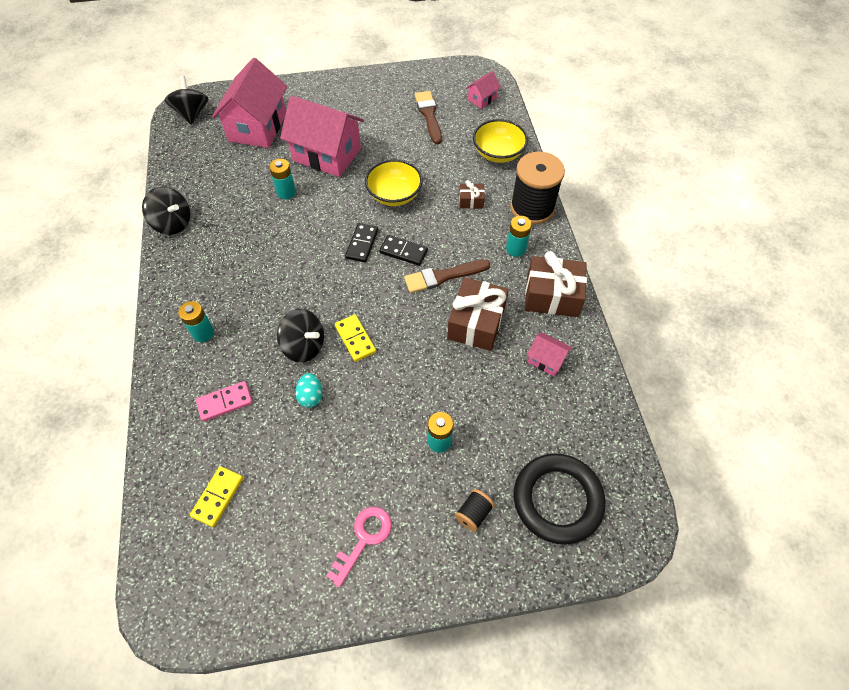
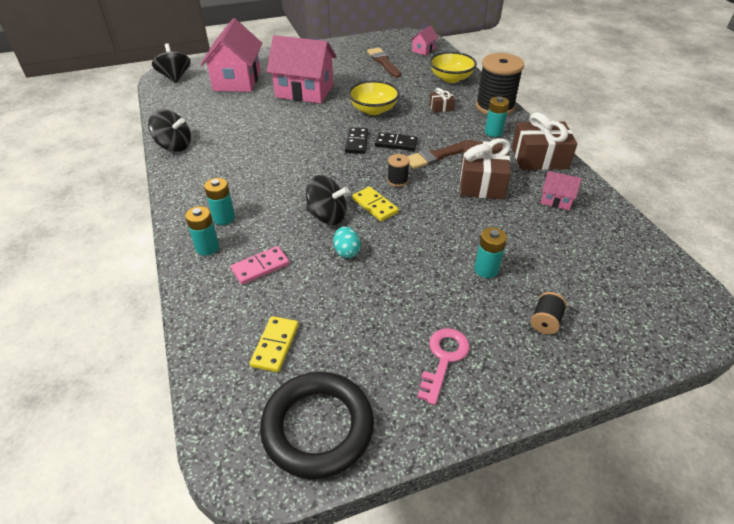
camera: 10 degrees left, 15 degrees down
(286, 192) = (276, 117): turquoise battery -> turquoise battery (207, 247)
(389, 307) = (397, 180): none -> black spool
(557, 500) = (620, 299): black ring -> black ring (318, 427)

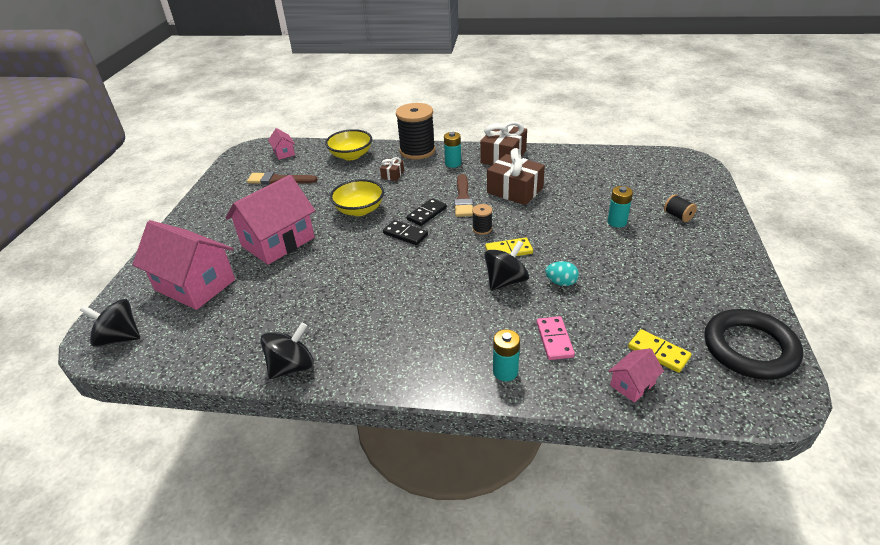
camera: 60 degrees left, 5 degrees down
(224, 218) = (464, 350): turquoise battery -> none
(444, 359) = (699, 269): pink key -> none
(556, 200) = (557, 168): pink house -> pink house (632, 384)

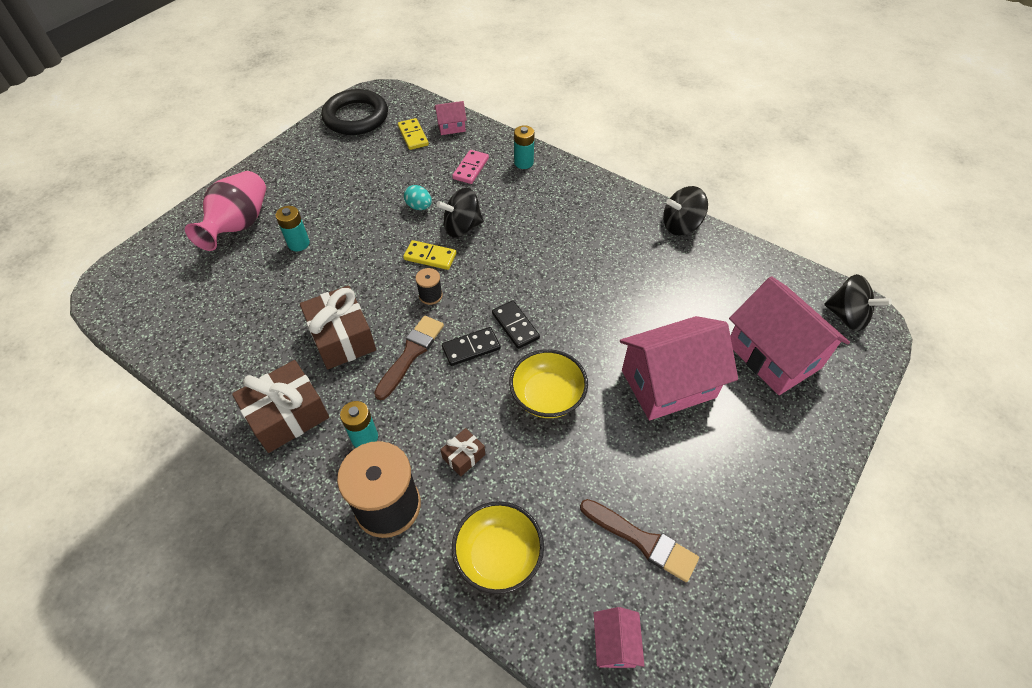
camera: 155 degrees left, 15 degrees up
(678, 216) = (239, 225): black spool -> pink vase

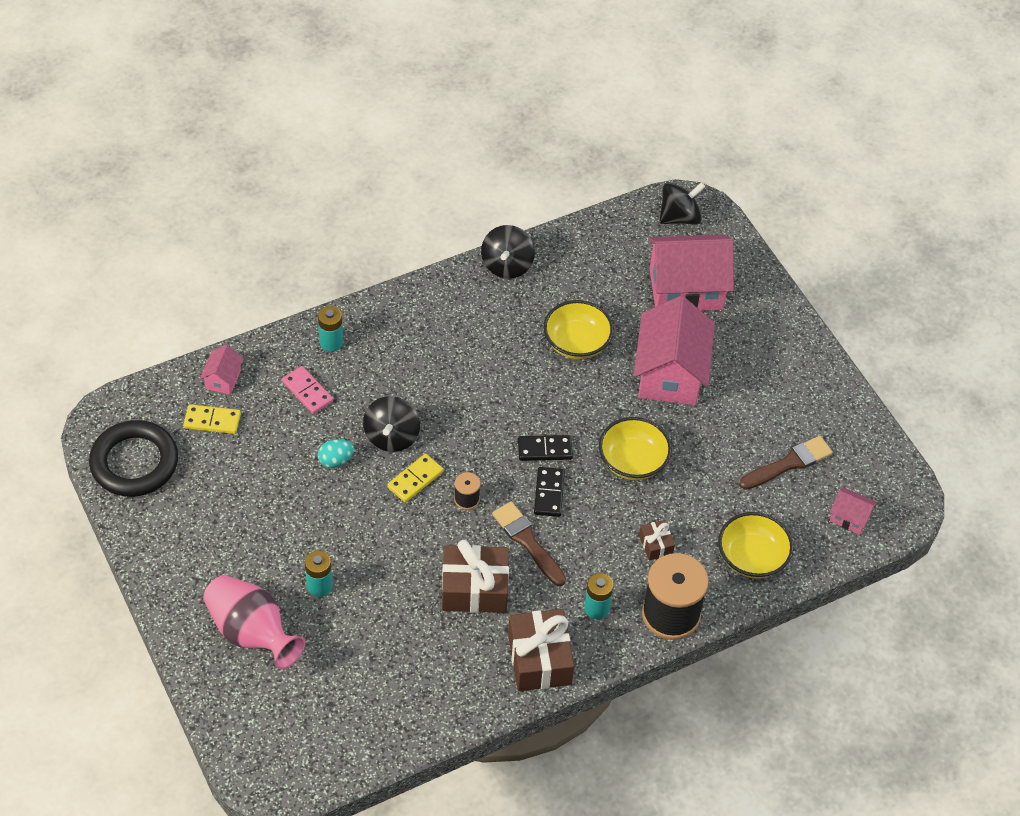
camera: 65 degrees left, 0 degrees up
(643, 301) = (576, 343): none -> yellow bowl

